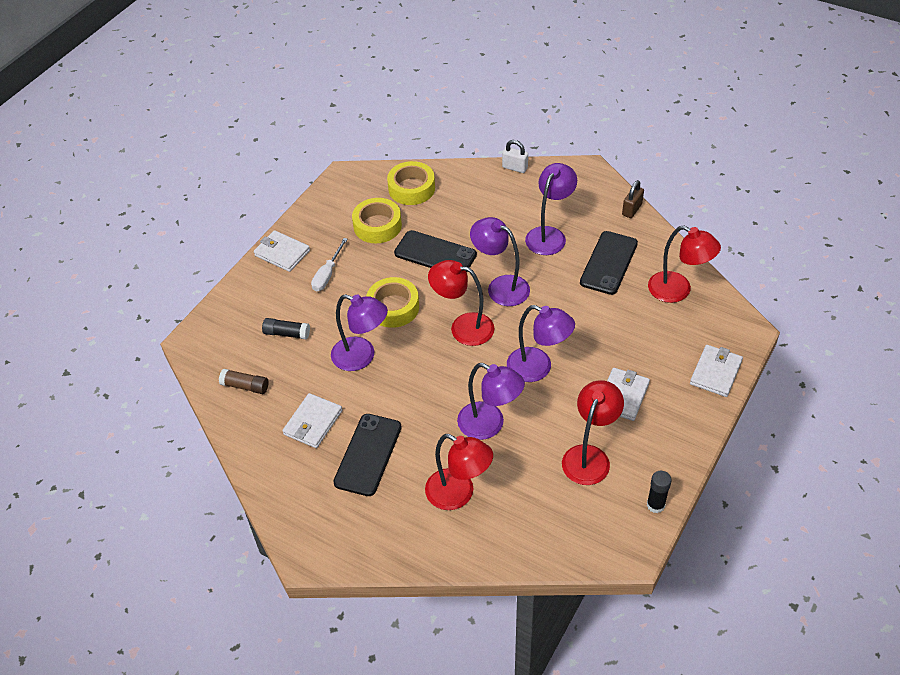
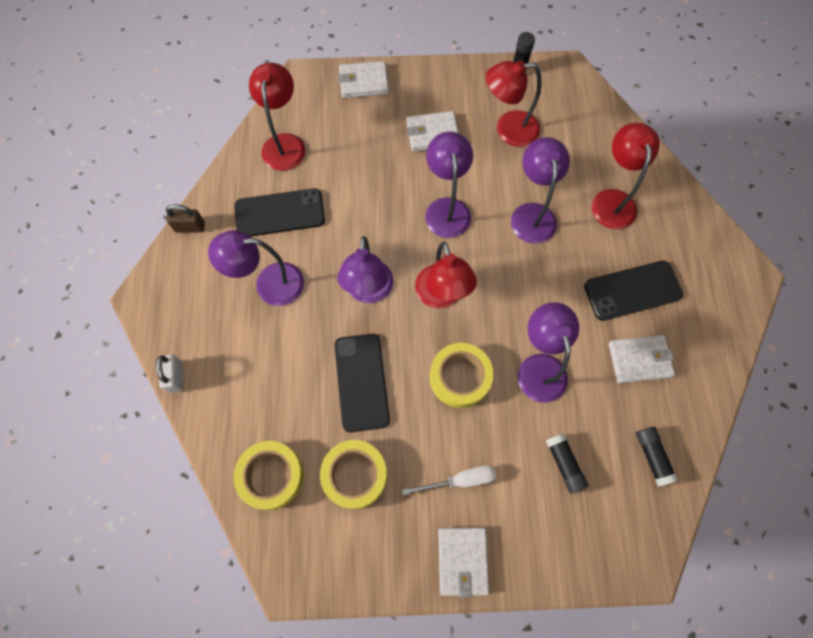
camera: 125 degrees left, 20 degrees up
(245, 386) = (652, 456): brown glue stick -> black glue stick

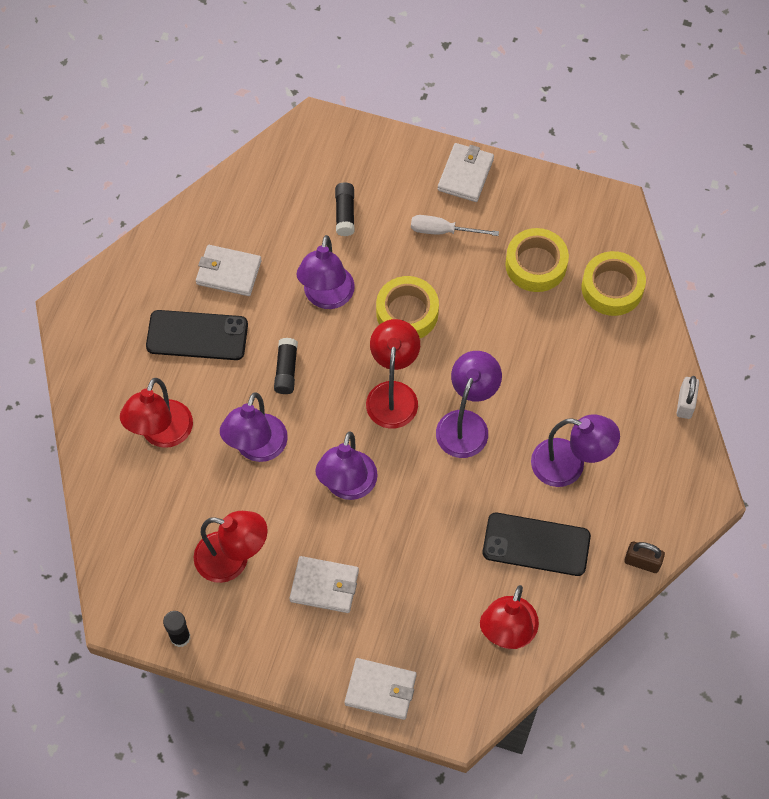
camera: 160 degrees left, 5 degrees down
(361, 382) = (503, 339): black phone -> none
(652, 456) = (264, 194): black glue stick -> black glue stick (286, 370)

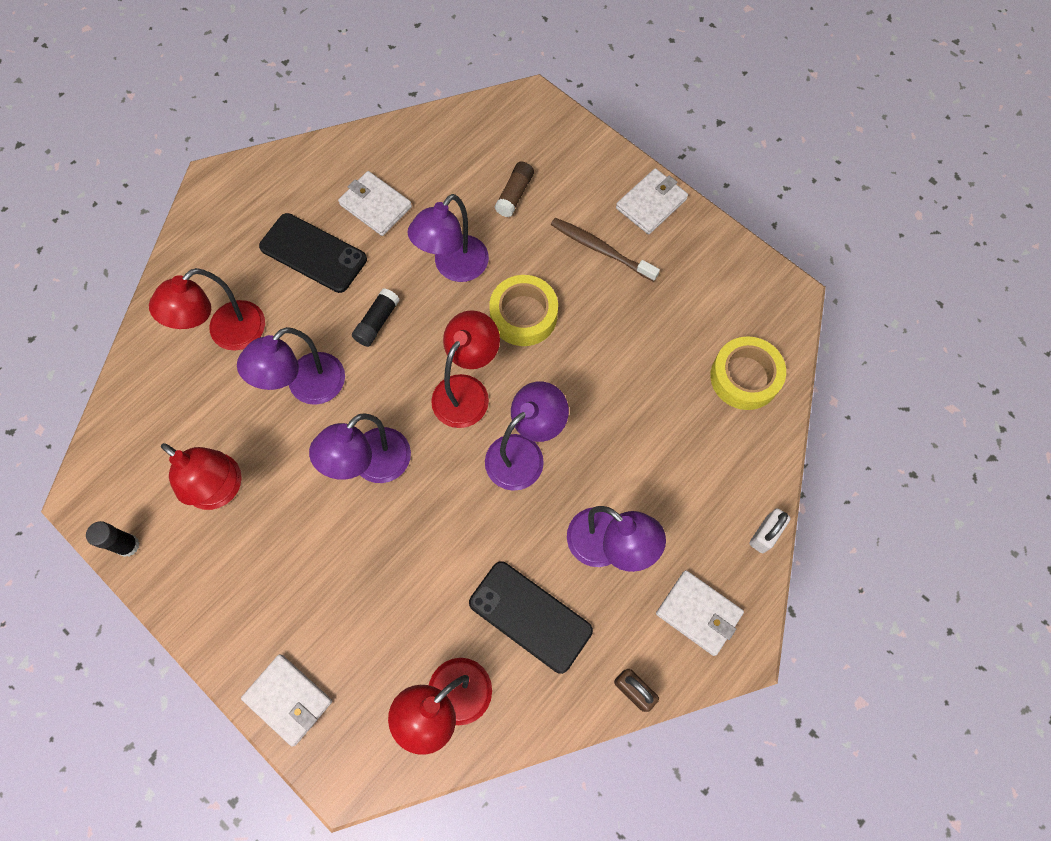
camera: 25 degrees right, 5 degrees up
(324, 586) = (294, 559): white wallet -> white wallet (698, 613)
(345, 213) = (514, 194): black glue stick -> brown glue stick
(443, 231) = (601, 249): white screwdriver -> brown toothbrush
(536, 264) = (677, 321): yellow tape -> none

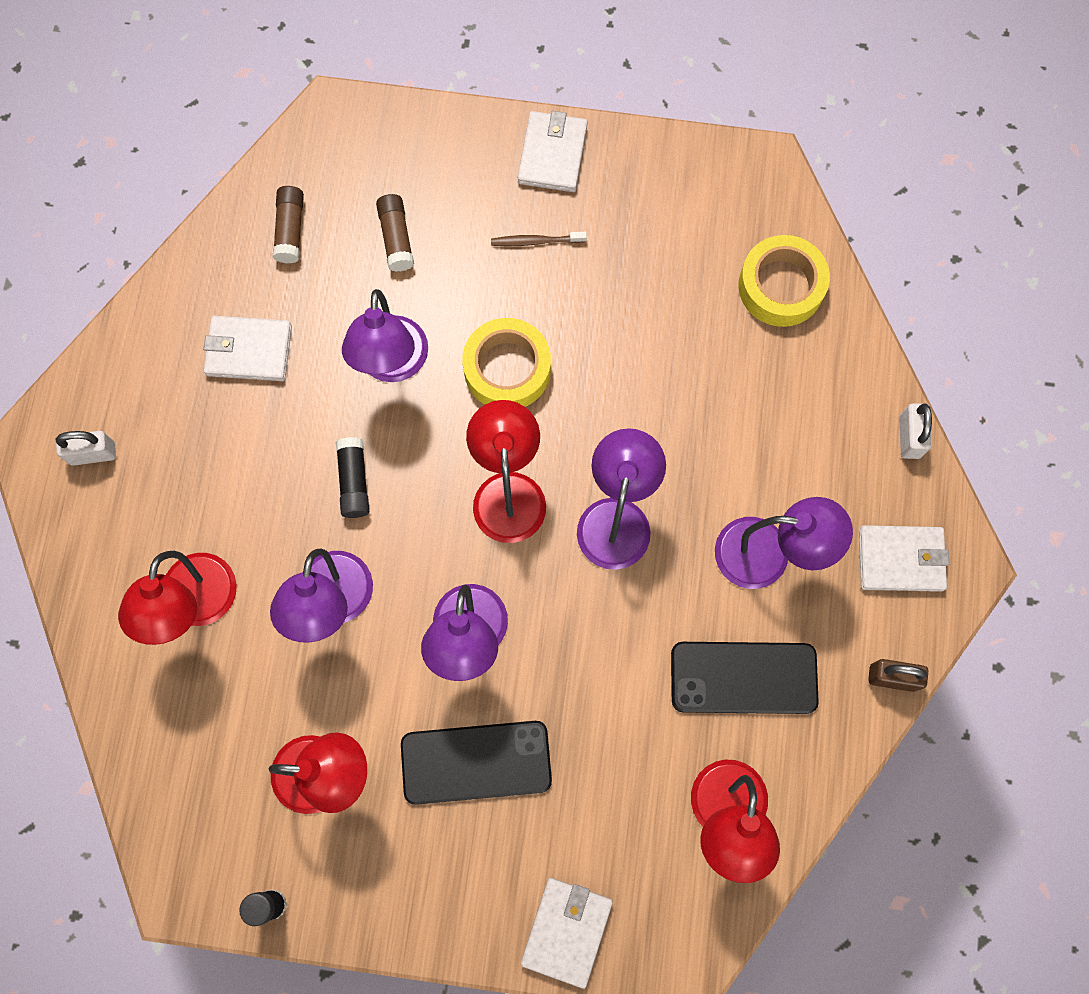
camera: 35 degrees left, 5 degrees up
(241, 208) = (93, 454): none -> white padlock
(288, 699) = (566, 931): white wallet -> white wallet turned 75 degrees counterclockwise
(313, 253) = (220, 451): black phone -> black phone (476, 762)
(454, 151) = (290, 229): none -> brown glue stick
(601, 249) = (536, 241): brown toothbrush -> brown toothbrush, size x0.61

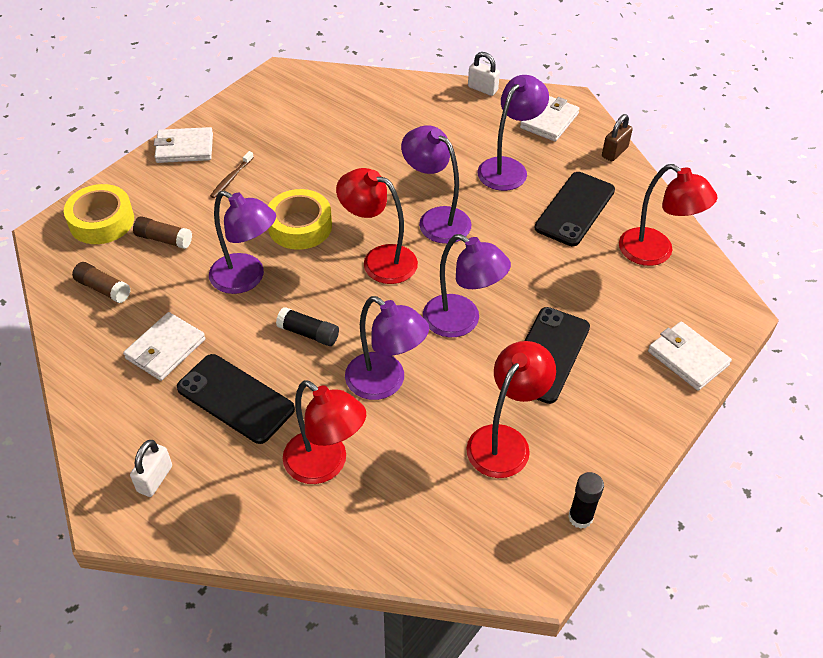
camera: 60 degrees left, 25 degrees down
(227, 464) = (235, 398): none -> black phone
(552, 154) = (184, 148): white wallet -> white wallet turned 45 degrees counterclockwise
(781, 286) = (355, 96): yellow tape -> yellow tape (101, 221)

